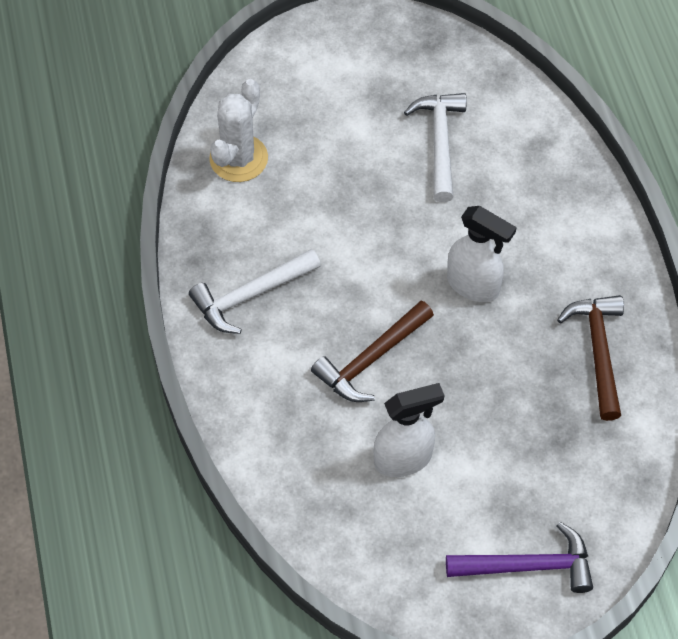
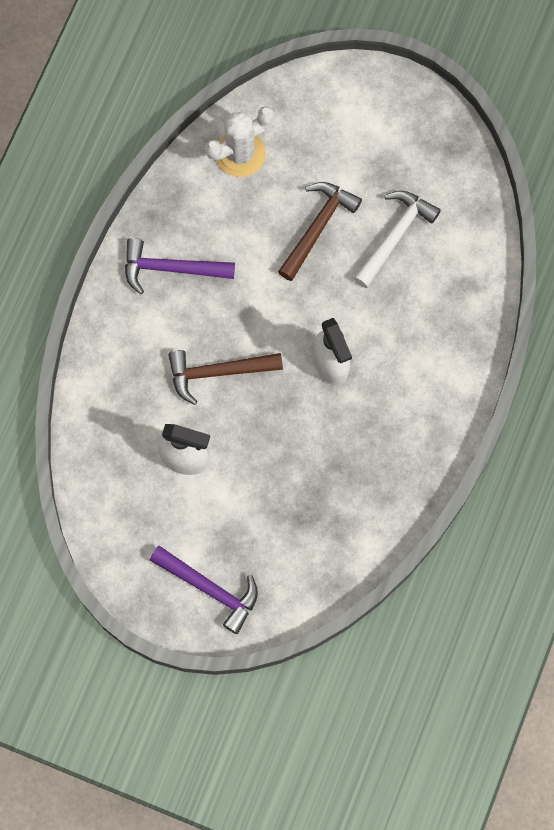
camera: 35 degrees right, 15 degrees up
(250, 295) = (171, 268): white hammer -> purple hammer
(598, 351) = (379, 473): brown hammer -> brown hammer (317, 227)

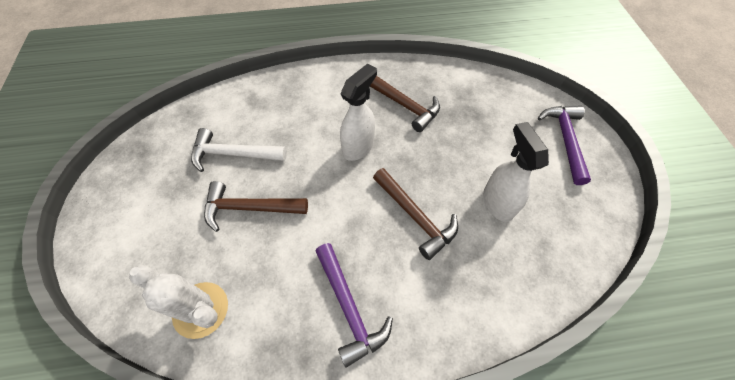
camera: 120 degrees left, 15 degrees down
(361, 447) = (403, 105): none -> brown hammer

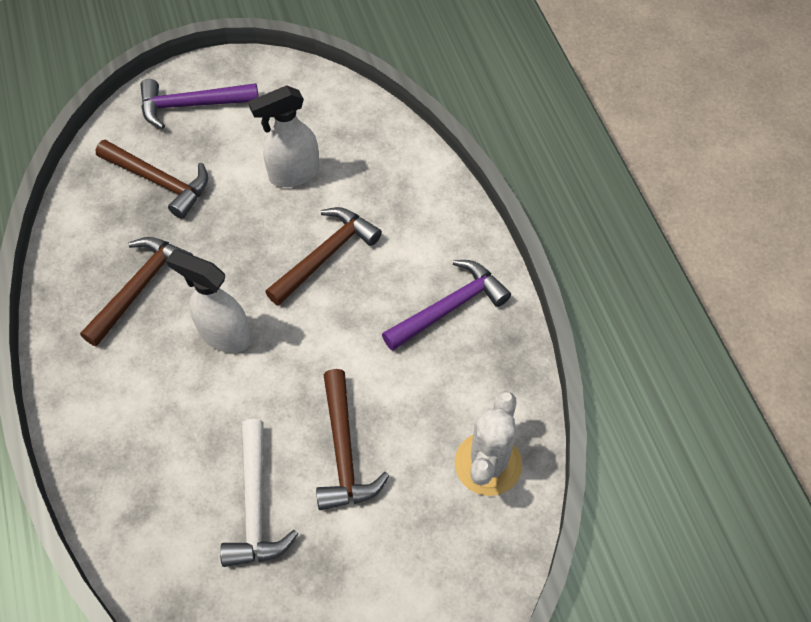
camera: 100 degrees left, 0 degrees up
(491, 118) = (159, 181): none -> brown hammer

